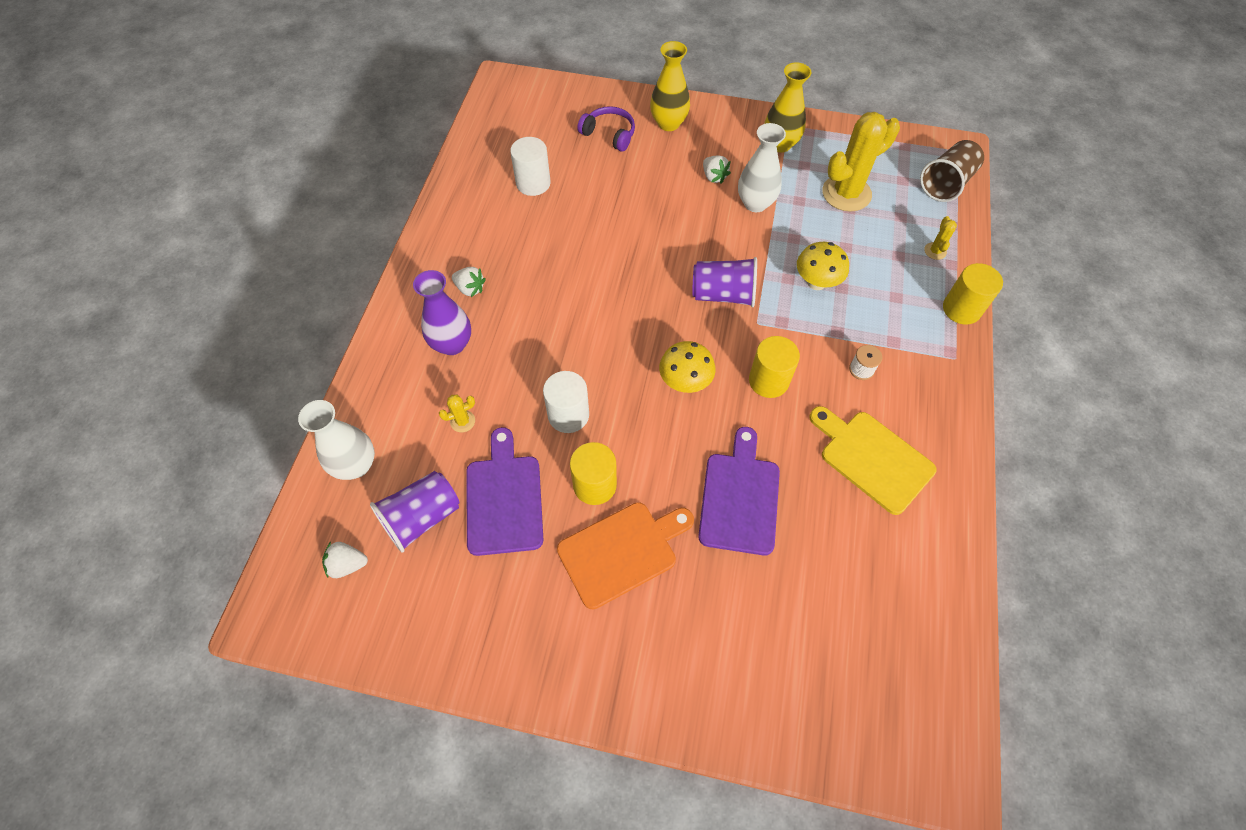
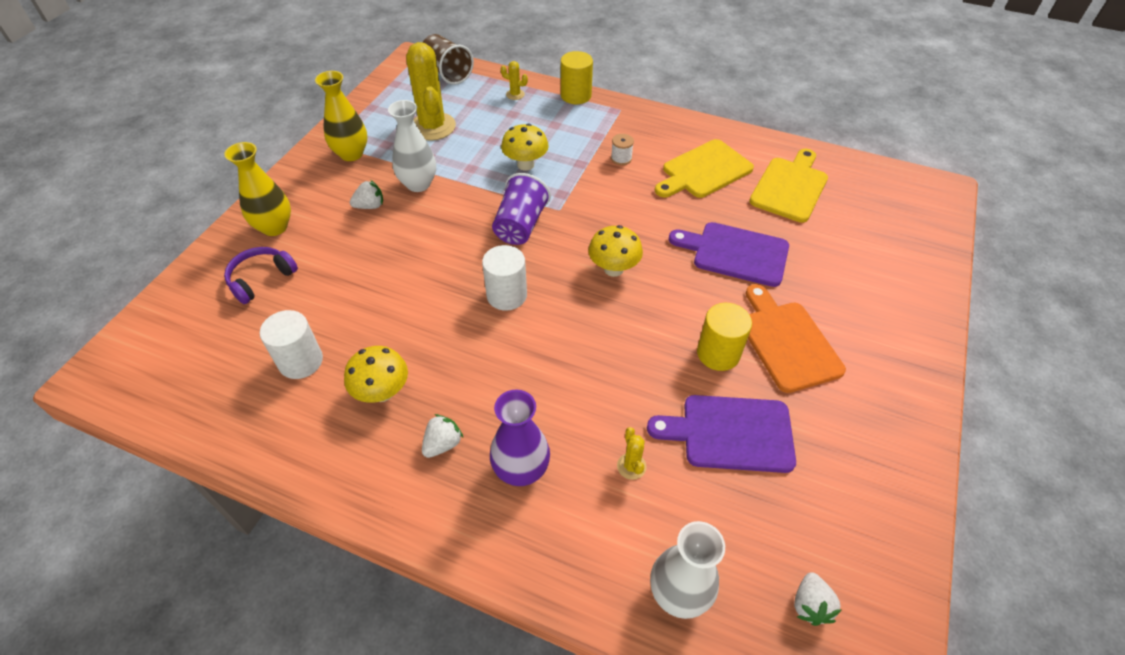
camera: 80 degrees left, 10 degrees down
(422, 517) = (751, 517): purple cup -> none
(512, 240) = (382, 392): none -> yellow mushroom
(568, 415) = (637, 365): white cylinder -> white cylinder (506, 295)
(768, 381) = (622, 214): yellow cylinder -> none
(877, 560) = (790, 187): none -> yellow cutting board

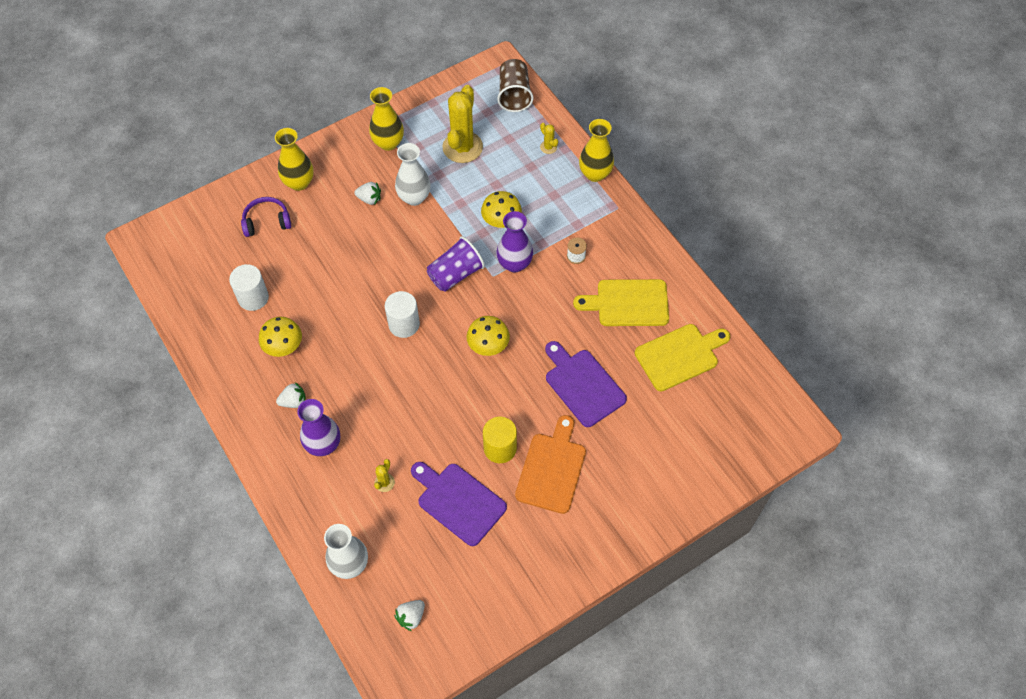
camera: 35 degrees right, 10 degrees up
(570, 190) = (514, 264): none -> purple vase
(576, 95) = (595, 174): yellow cylinder -> yellow vase

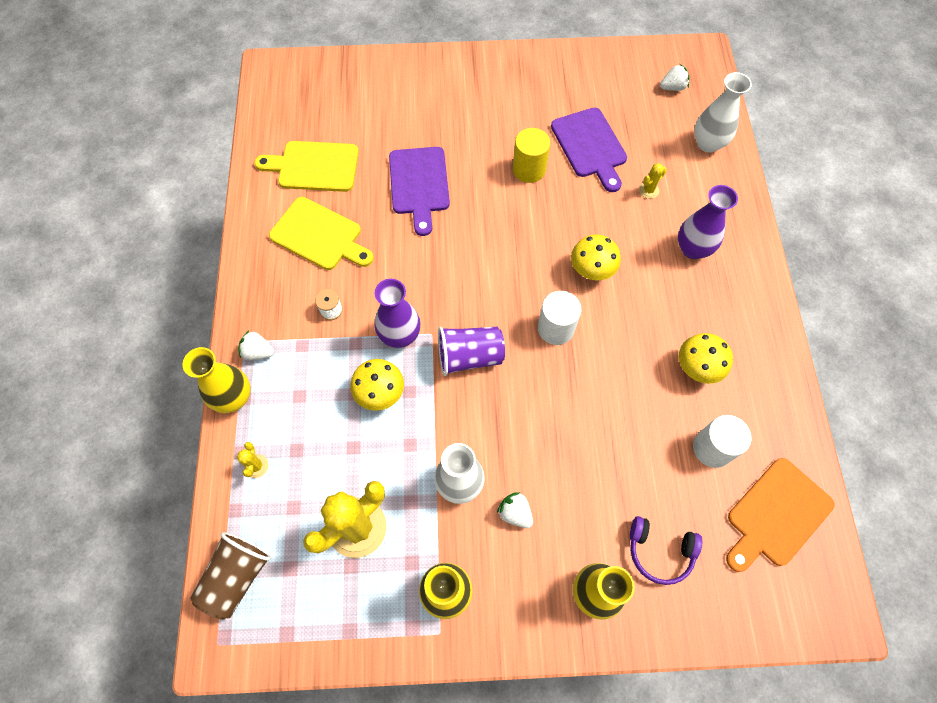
camera: 150 degrees left, 5 degrees up
(293, 401) = (707, 304): white strawberry -> white strawberry (258, 352)
(488, 346) = (483, 262): yellow mushroom -> yellow mushroom (591, 270)
(552, 469) = (494, 133): orange cutting board -> orange cutting board (776, 515)

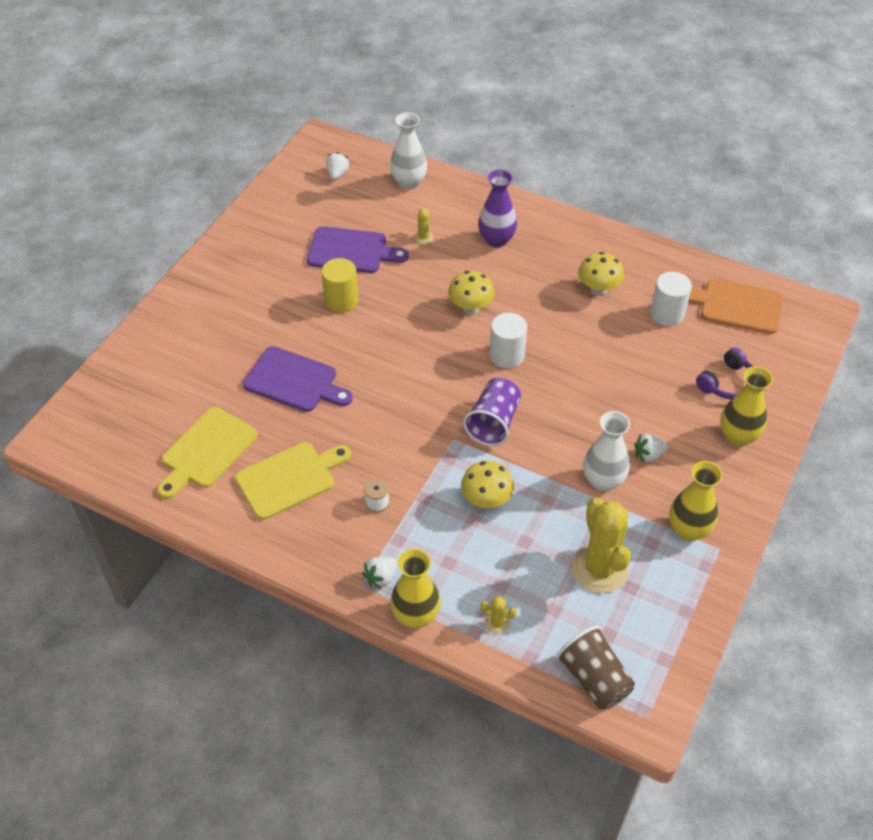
camera: 60 degrees left, 15 degrees down
(400, 335) = (439, 462): purple vase -> none
(776, 515) = (736, 306): orange cutting board -> orange cutting board turned 120 degrees clockwise

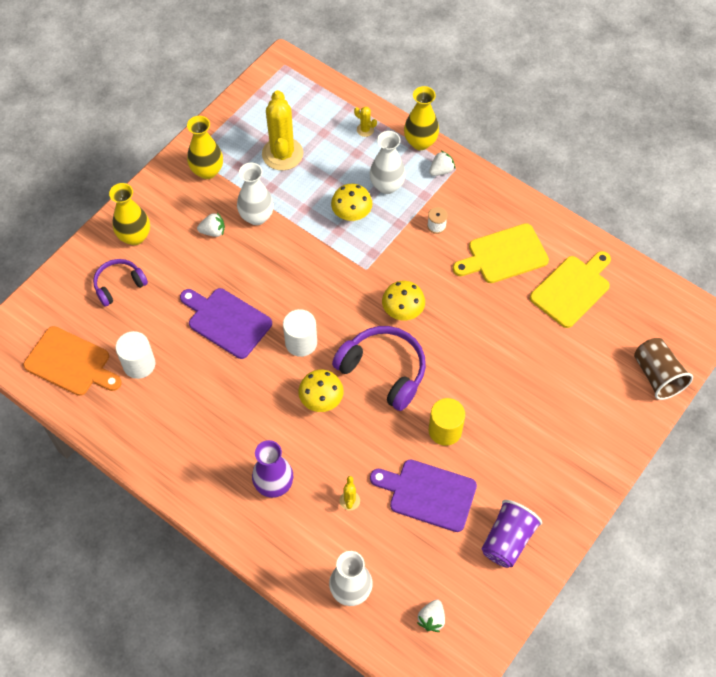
camera: 170 degrees left, 10 degrees up
(294, 381) = (496, 345): purple cutting board -> purple cutting board (227, 321)
(412, 341) = (383, 371): none -> purple headphones
(450, 545) = (387, 186): none -> white vase
(493, 423) = (329, 278): purple cup -> purple cup (507, 540)
(594, 679) = (310, 89): brown cup -> brown cup (657, 376)
(598, 289) = (192, 403): yellow mushroom -> yellow mushroom (402, 312)

